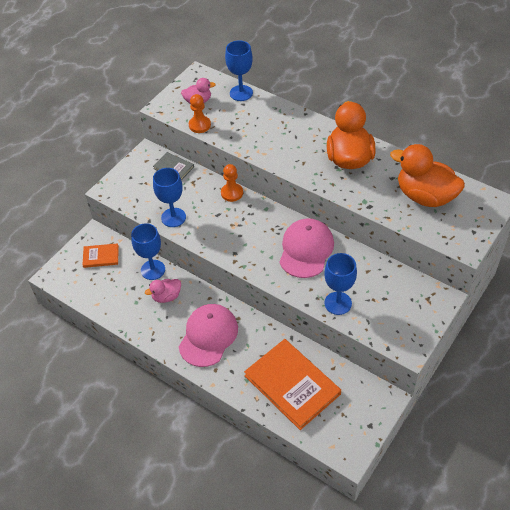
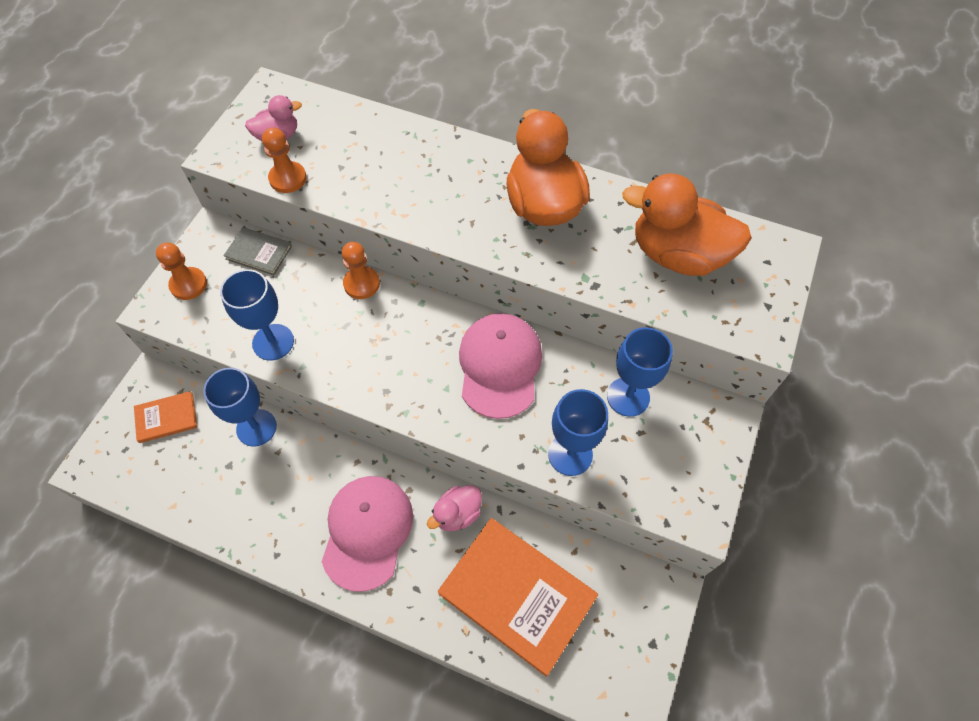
camera: 15 degrees left, 10 degrees up
(129, 179) = (188, 284): none -> orange pawn
(166, 296) = (287, 472): pink duck -> pink duck (457, 514)
(241, 93) = (346, 113): blue goblet -> blue goblet (628, 397)

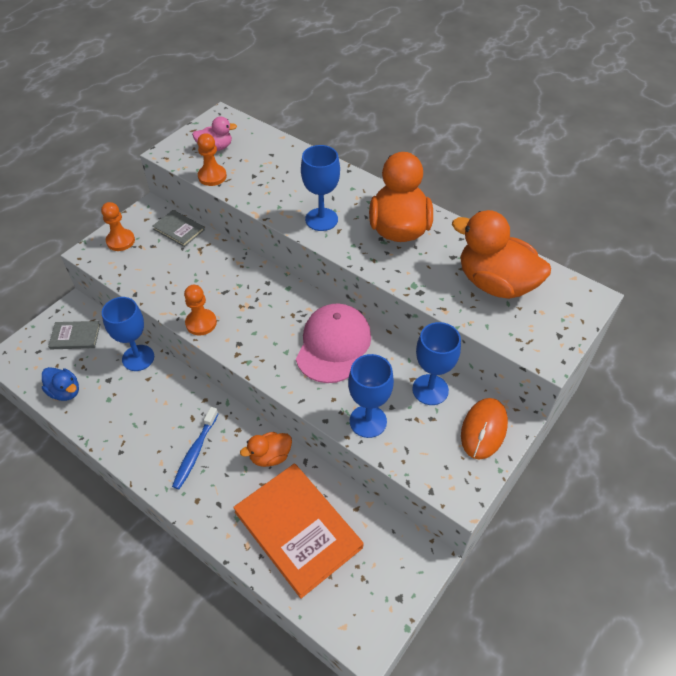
camera: 15 degrees right, 10 degrees down
(166, 418) = (75, 336): orange book -> grey book
(179, 495) = (65, 392): none -> blue duck
(273, 342) = (167, 292): blue goblet -> blue goblet (321, 219)
(361, 284) = (247, 265): orange pawn -> orange pawn (201, 323)
(367, 531) = (195, 452): pink cap -> blue toothbrush
(457, 514) = (270, 456): pink duck -> orange duck
(701, 432) = (484, 429): none -> orange mouse

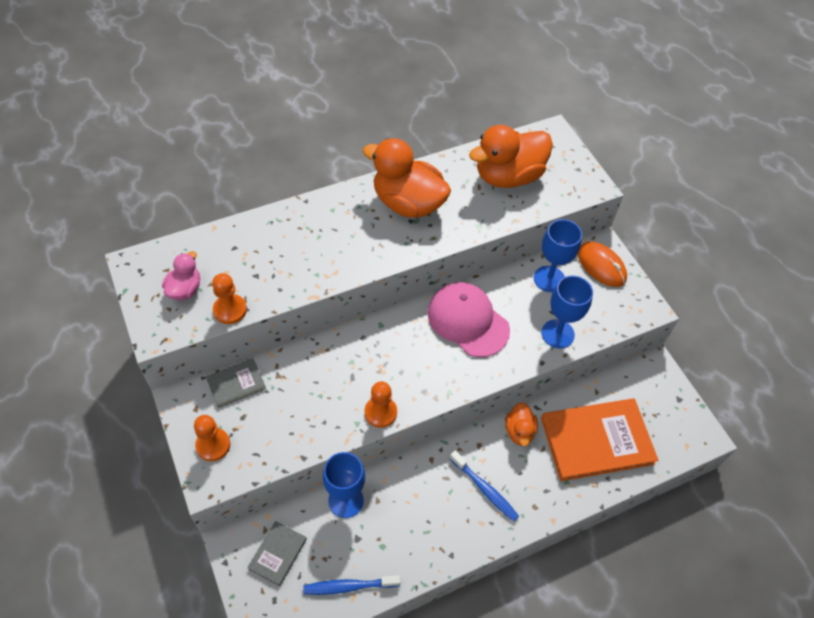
camera: 65 degrees left, 5 degrees up
(65, 392) = (349, 586): blue duck -> blue toothbrush
(321, 219) = (358, 250): blue goblet -> none

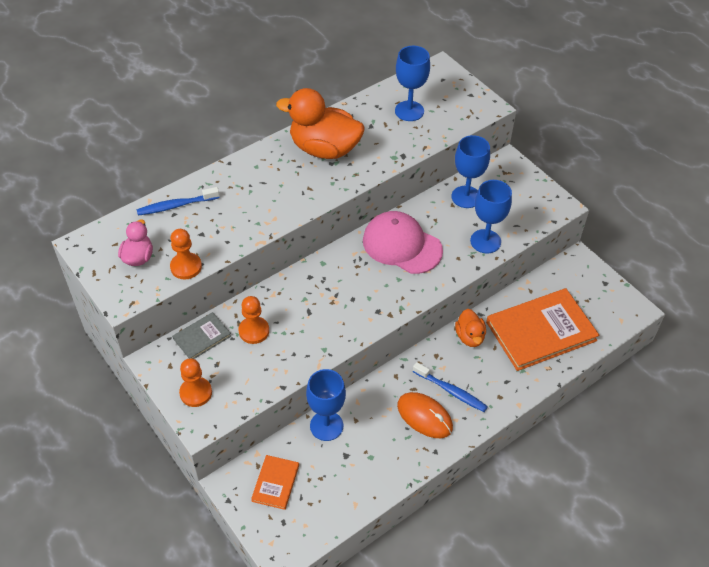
camera: 10 degrees left, 5 degrees down
(277, 554) = (275, 483): grey book -> orange book
(349, 586) = (349, 496): blue toothbrush -> blue toothbrush (176, 206)
(380, 412) = (343, 336): orange pawn -> orange pawn (254, 331)
(508, 176) = (409, 111): orange duck -> blue goblet
(601, 266) = (510, 178): orange mouse -> orange mouse (424, 416)

